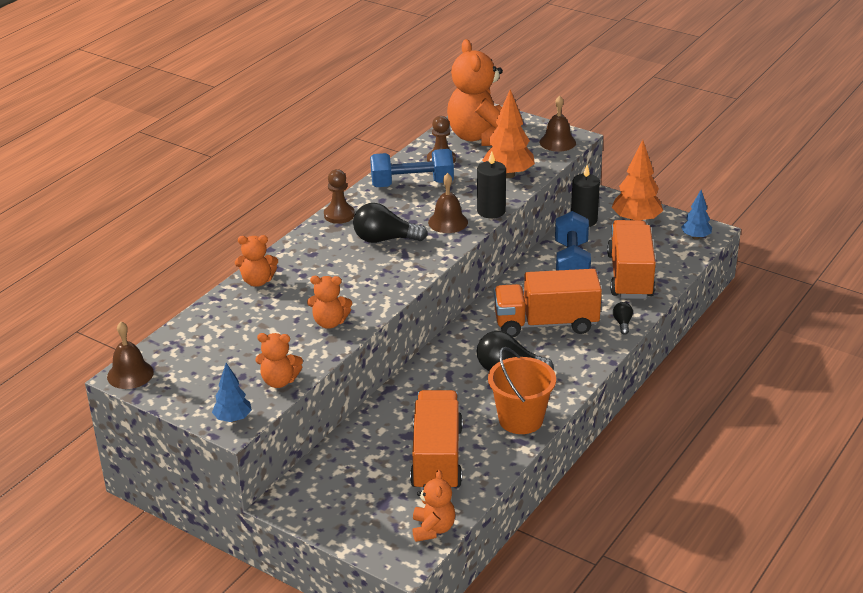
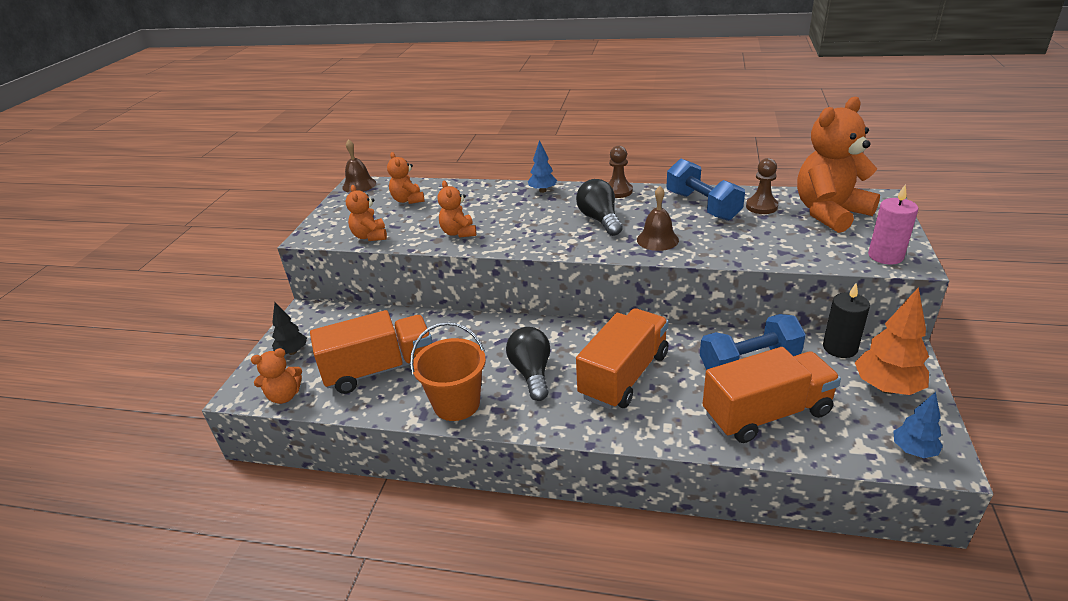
camera: 70 degrees right, 0 degrees up
(233, 419) = (317, 233): blue tree -> blue tree (542, 191)
(257, 281) = (497, 190): orange teddy bear -> orange teddy bear (408, 200)
(358, 518) = (292, 352): none -> black tree
(491, 211) = (701, 255): black candle -> none
(508, 175) = (780, 246): orange tree -> none
(546, 323) = (624, 375): orange truck -> orange truck turned 60 degrees clockwise
(557, 142) = (885, 256): brown bell -> pink candle
(622, 323) = (668, 433): black light bulb -> none

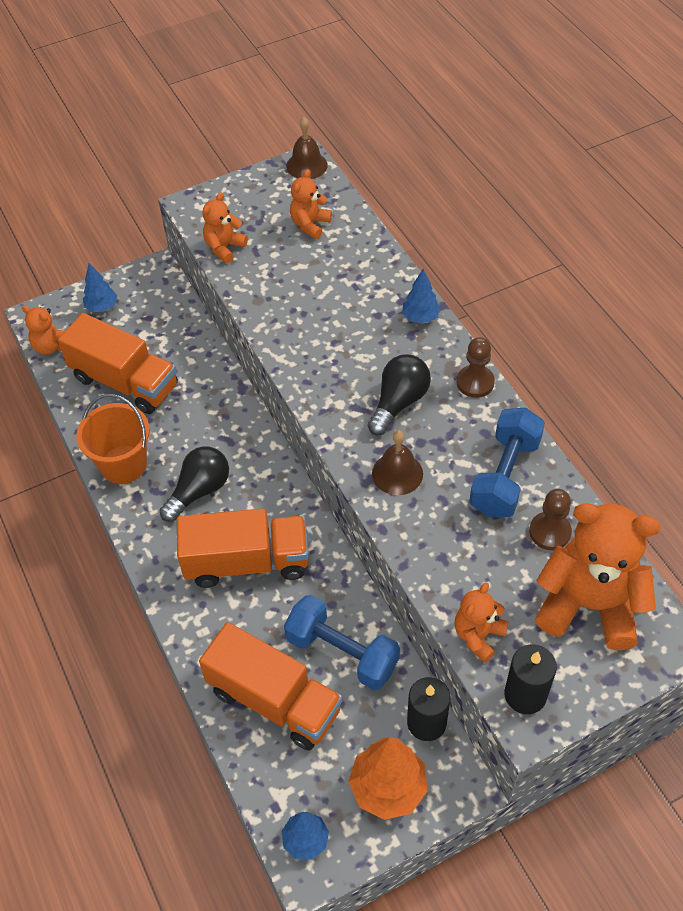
camera: 50 degrees right, 20 degrees up
(292, 352) = (102, 307): black tree -> blue tree
(459, 233) = (282, 307): orange teddy bear -> orange teddy bear (478, 635)
(885, 256) = (525, 694): pink candle -> black candle

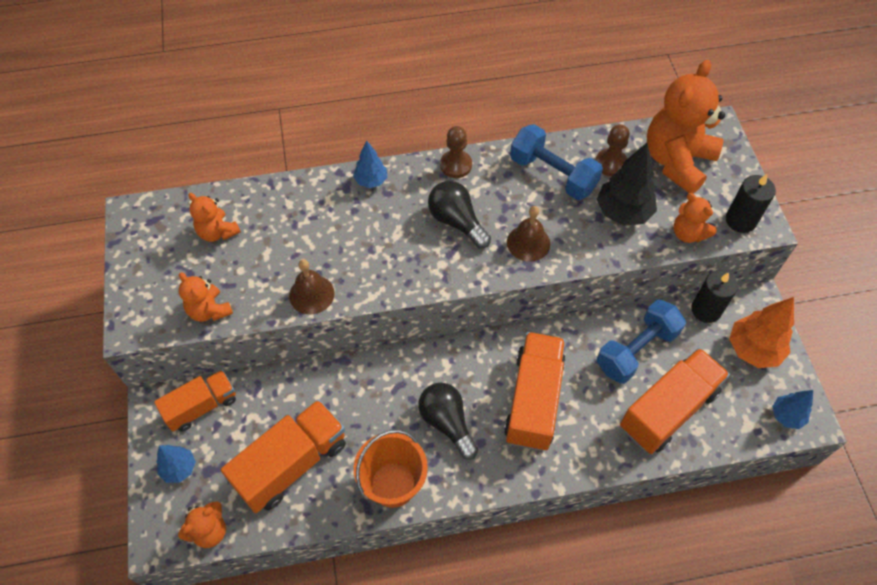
camera: 75 degrees left, 5 degrees up
(163, 301) = (201, 406): none -> orange truck
(306, 165) = (136, 214): brown bell -> brown bell (311, 294)
(480, 558) = (623, 212): none -> black tree

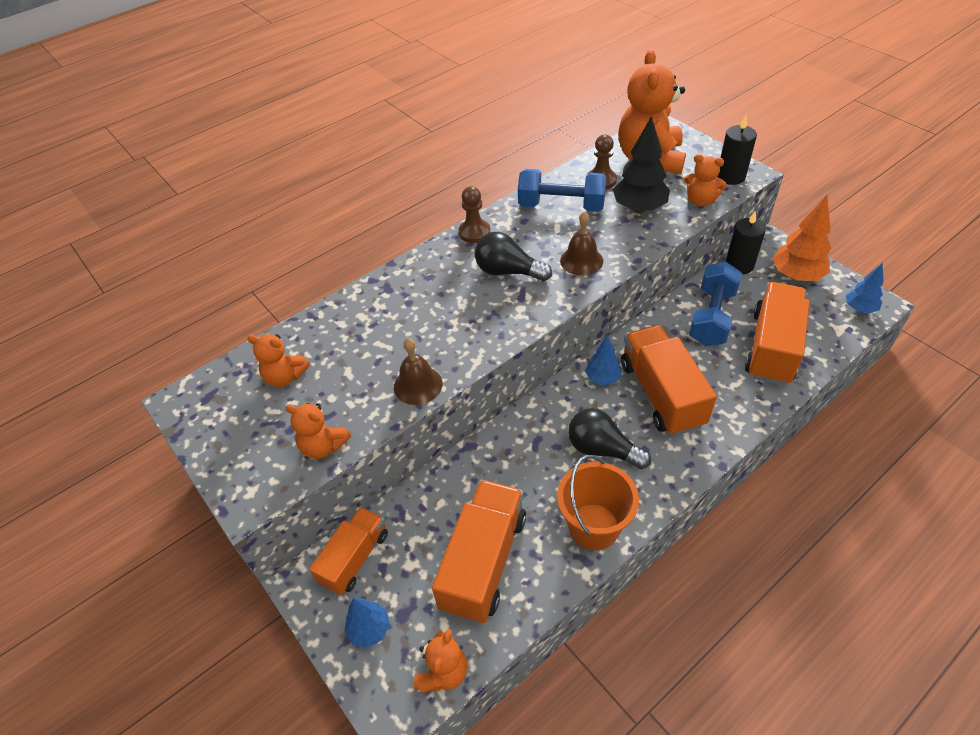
camera: 25 degrees left, 10 degrees down
(371, 181) = (407, 274): blue tree -> blue tree (602, 378)

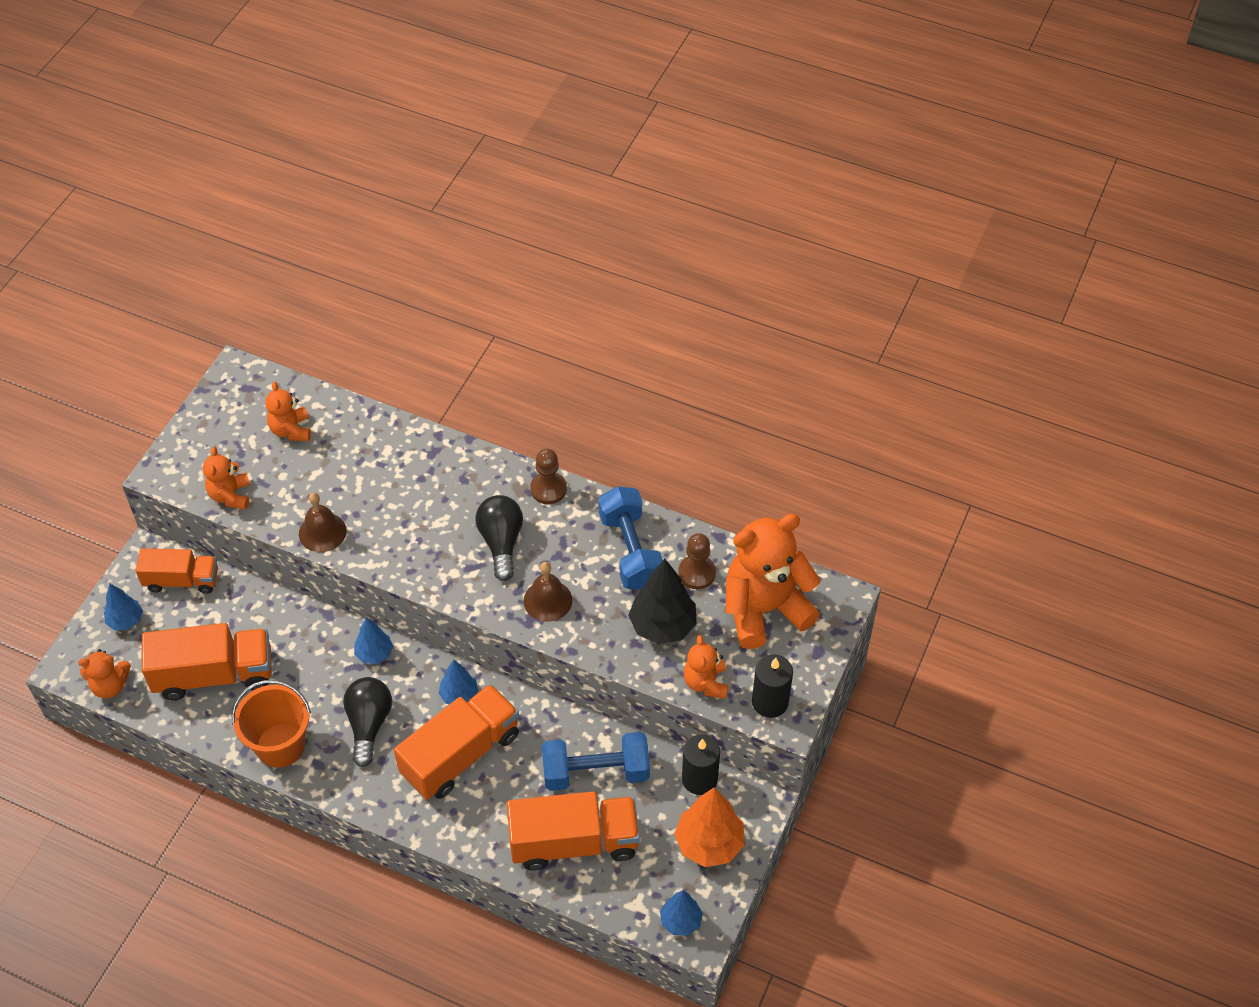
camera: 60 degrees right, 5 degrees up
(530, 423) = (374, 654): none -> blue tree

